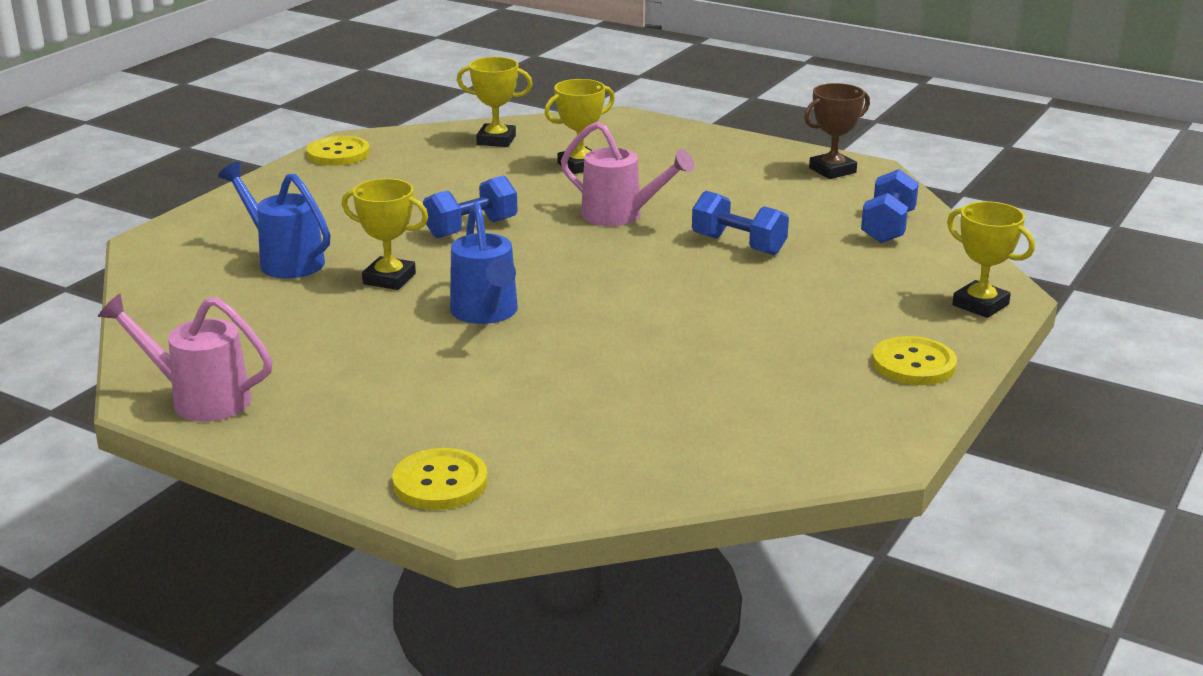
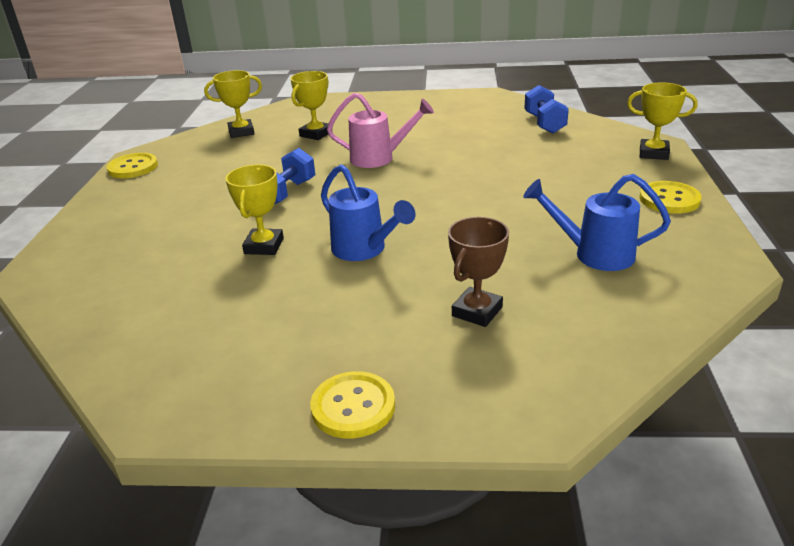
camera: 25 degrees left, 5 degrees up
(200, 399) = (202, 402): pink watering can -> none
(285, 260) = (165, 256): blue watering can -> blue watering can (594, 254)
(389, 279) = (264, 246): yellow trophy -> yellow trophy turned 75 degrees counterclockwise
(440, 482) = (483, 402): yellow button -> yellow button (353, 407)
(738, 245) = (474, 156): blue dumbbell -> none
(832, 170) = (472, 100): brown trophy -> brown trophy (477, 311)

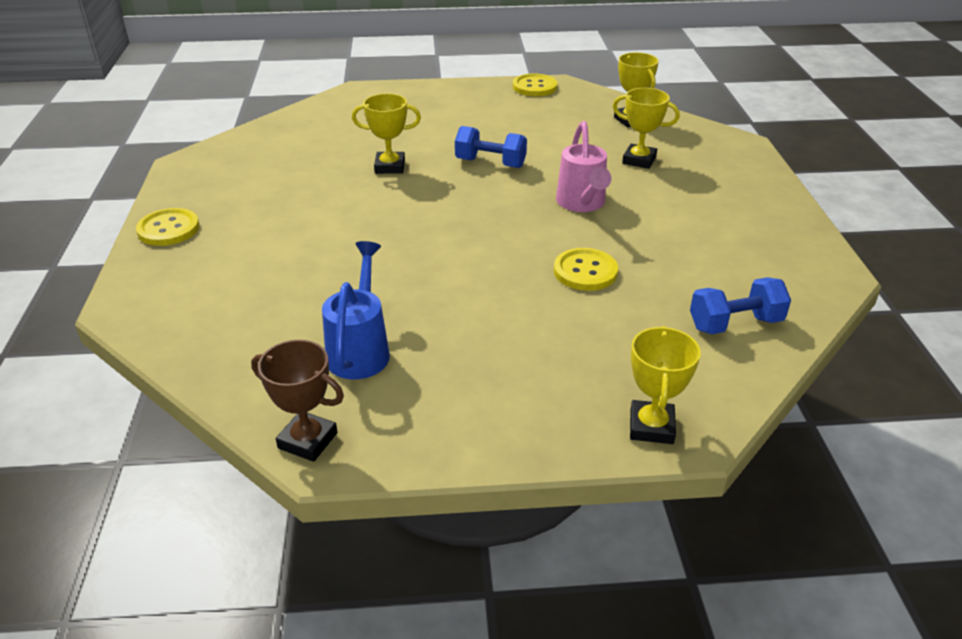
camera: 80 degrees right, 5 degrees up
(364, 250) = (380, 213): blue watering can -> none
(477, 311) = (270, 277): brown trophy -> brown trophy (308, 440)
(669, 199) = (496, 424): yellow button -> yellow button (585, 271)

